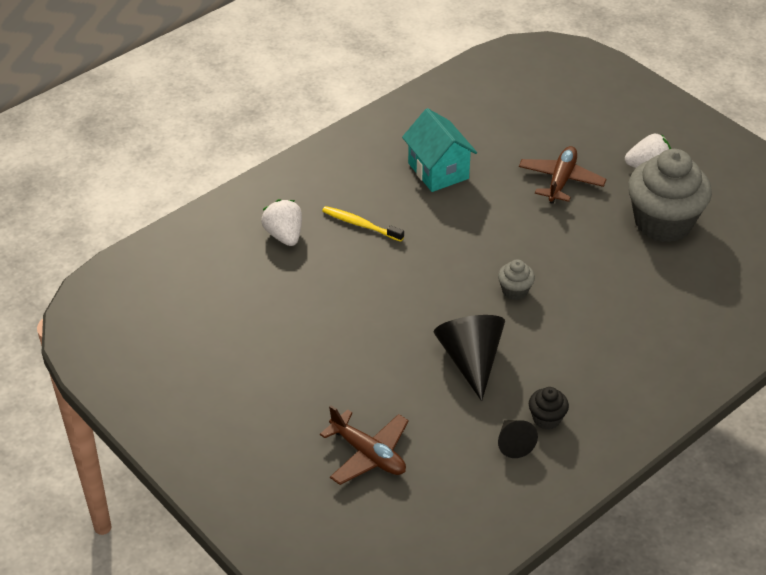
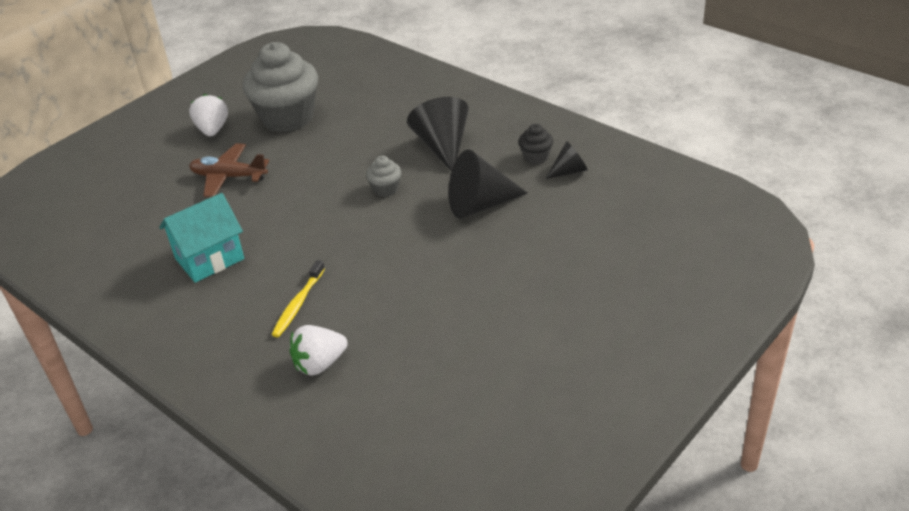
camera: 95 degrees left, 5 degrees down
(368, 454) = (614, 250): brown plane -> none
(583, 342) = (443, 146): none -> black cone

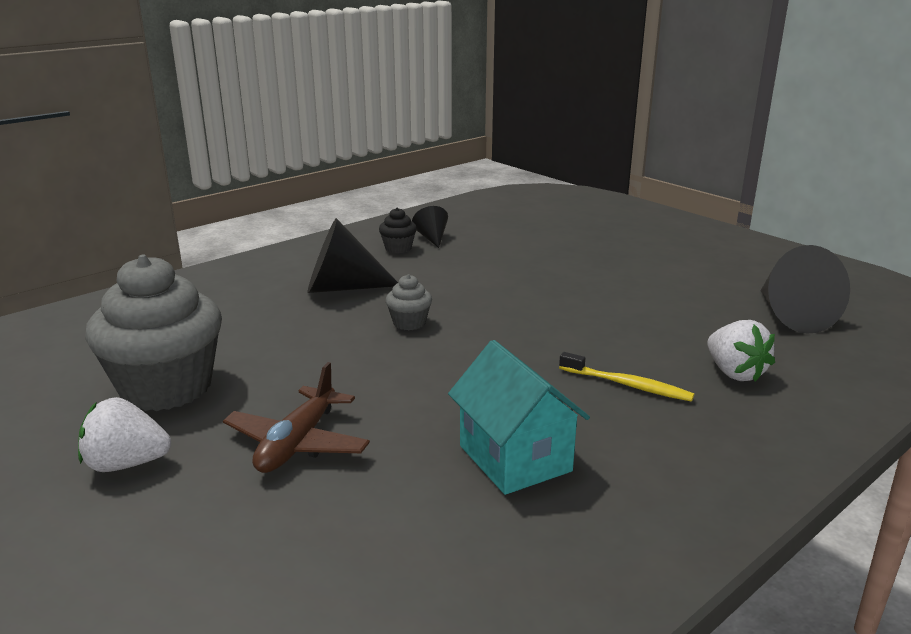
camera: 85 degrees left, 15 degrees down
(480, 204) = (467, 277): black cone -> black cone (791, 316)

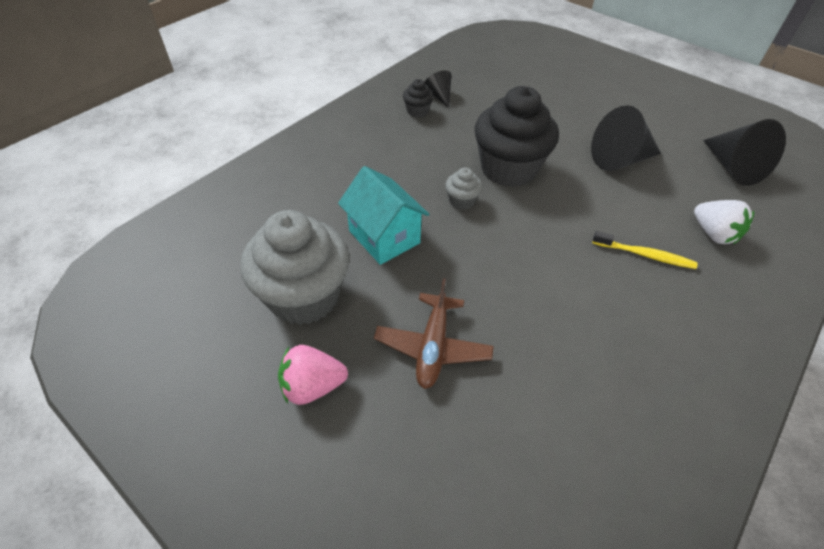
camera: 10 degrees left, 25 degrees up
(126, 464) = (313, 386): white strawberry -> pink strawberry
(342, 288) = (392, 163): black cone -> black cone (620, 159)
(484, 300) = (508, 169): none -> black cupcake
(515, 458) = (595, 343): turquoise house -> turquoise house (384, 237)

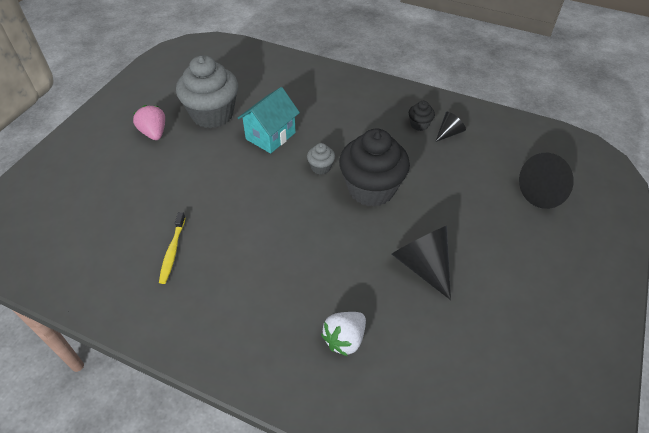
camera: 75 degrees right, 0 degrees up
(433, 347) = (187, 174): brown plane -> none
(645, 255) = (300, 285): yellow toothbrush -> yellow toothbrush (172, 251)
(733, 167) = (459, 367): black cone -> black cone (545, 192)

